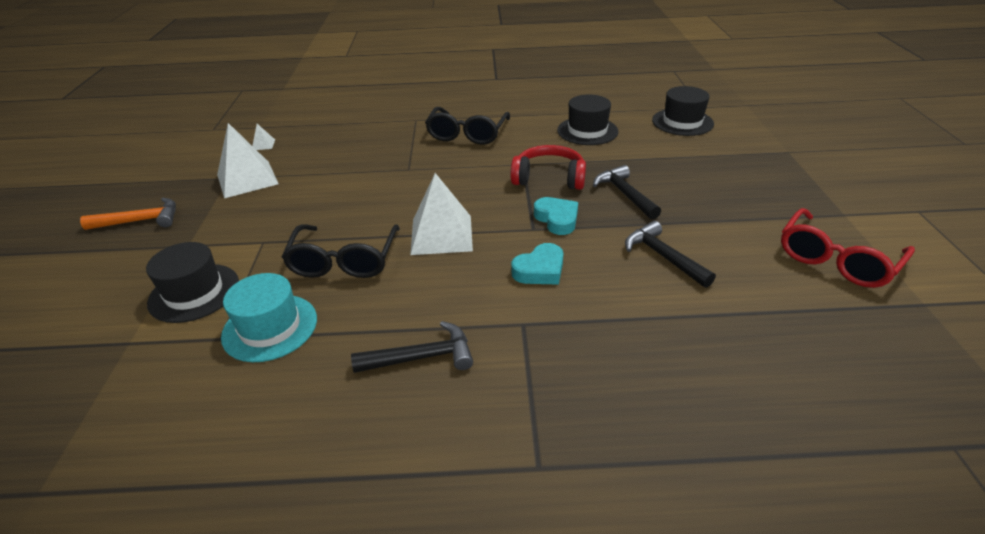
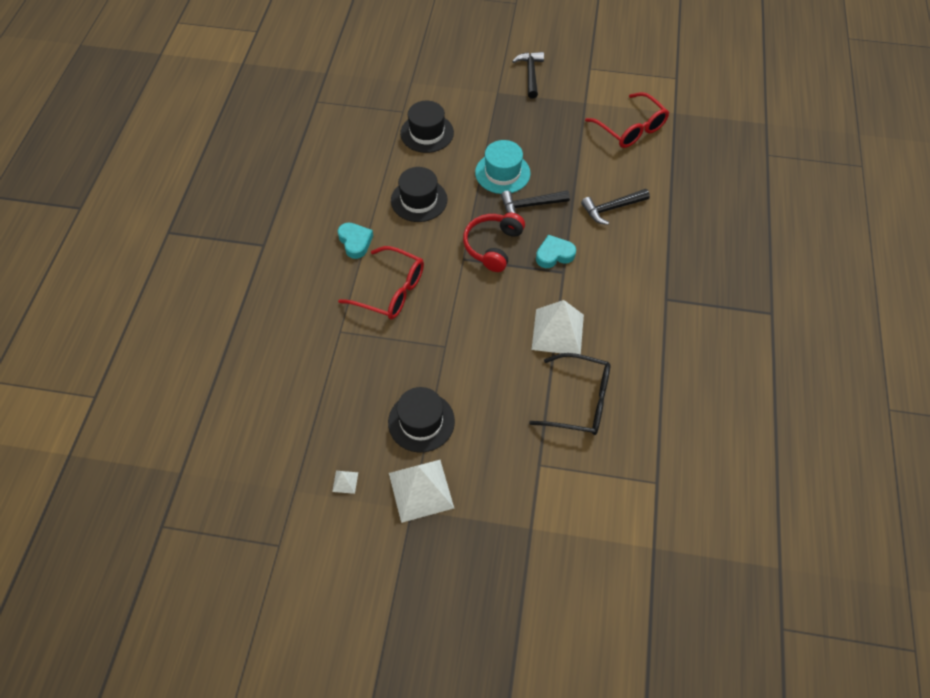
camera: 80 degrees left, 20 degrees up
(141, 221) = (477, 582): orange hammer -> none
(194, 292) = (601, 510): black hat -> black hat (421, 422)
(270, 327) = (650, 449): turquoise hat -> turquoise hat (502, 173)
(422, 357) = (689, 357): black hammer -> black hammer (530, 74)
(467, 134) = (390, 291): black glasses -> red glasses
(540, 270) = (613, 278): turquoise heart -> turquoise heart (355, 242)

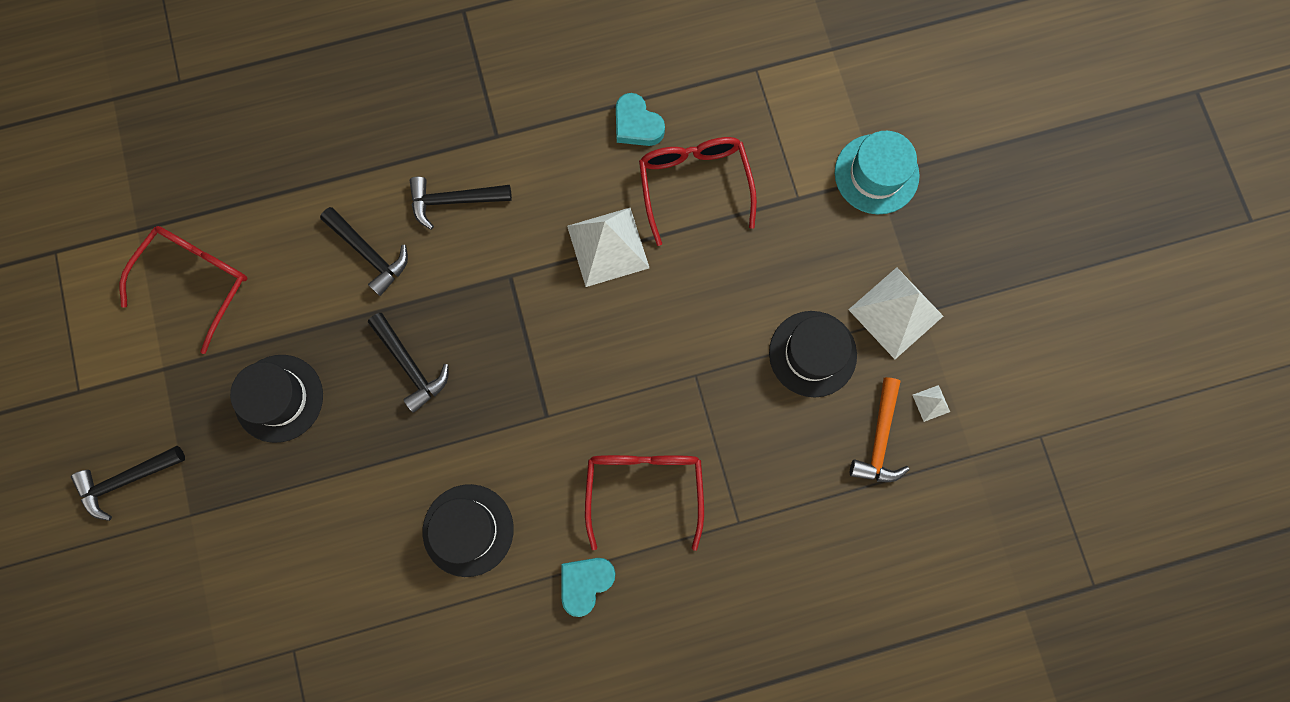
camera: 115 degrees left, 20 degrees up
(341, 436) = (879, 439): none -> orange hammer
(427, 133) = (326, 586): black hat -> black hat (279, 398)
(493, 246) = (506, 385): red headphones -> none
(502, 173) = (363, 431): turquoise hat -> turquoise hat (876, 174)
(554, 255) = (485, 298): turquoise heart -> turquoise heart (637, 125)
(579, 401) = (694, 185): black glasses -> red glasses
(628, 261) = (453, 200): none -> black hammer

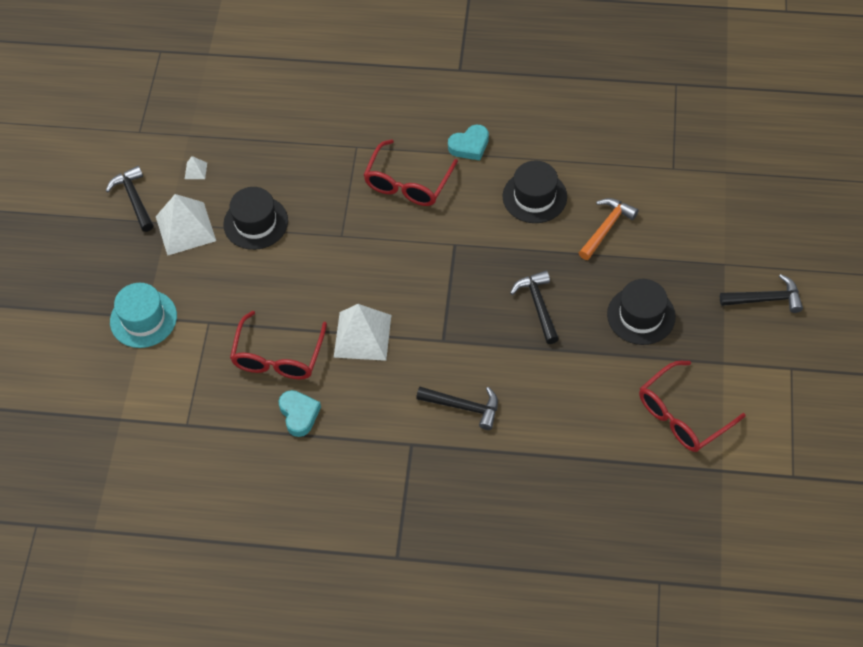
camera: 155 degrees left, 20 degrees down
(369, 254) = (542, 390): black hammer -> black hammer (134, 198)
(879, 439) = (241, 162): orange hammer -> orange hammer (606, 228)

